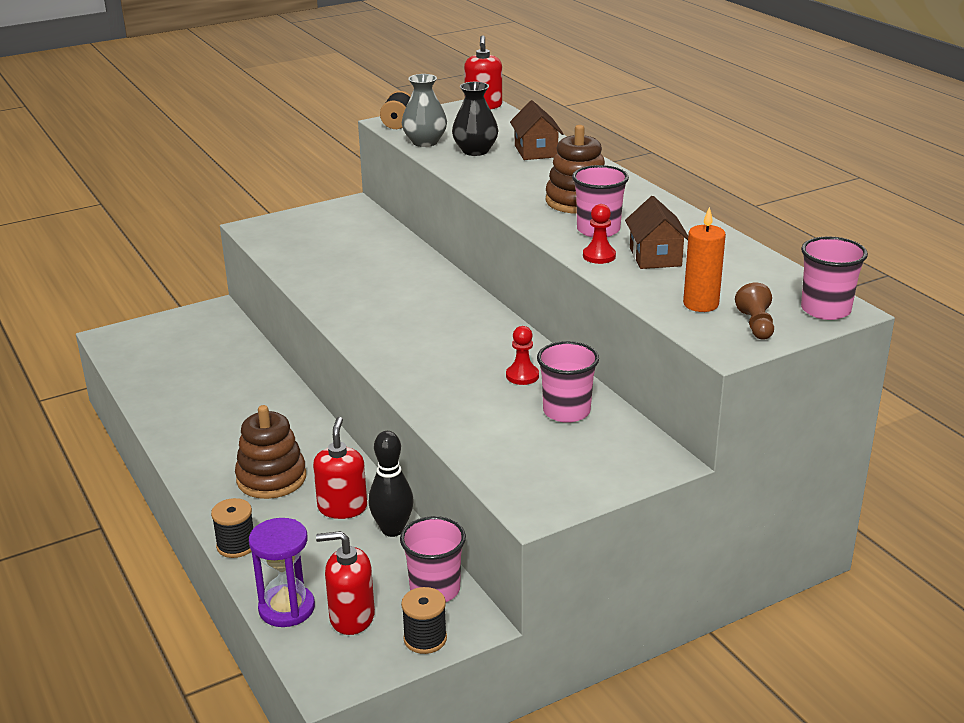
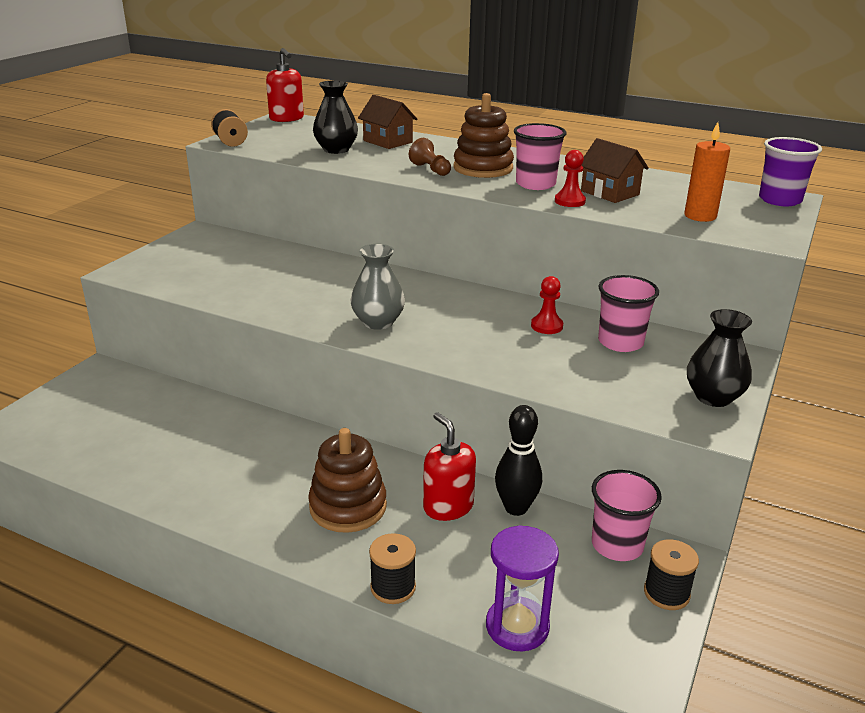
camera: 35 degrees left, 0 degrees up
(351, 617) = (583, 605): red soap dispenser -> none
(425, 142) = (279, 151): grey vase -> grey vase (378, 322)
(573, 485) = (713, 397): none -> black vase
(756, 325) = (760, 220): brown pawn -> brown pawn (430, 169)
(825, 310) = (780, 200): pink cup -> purple cup

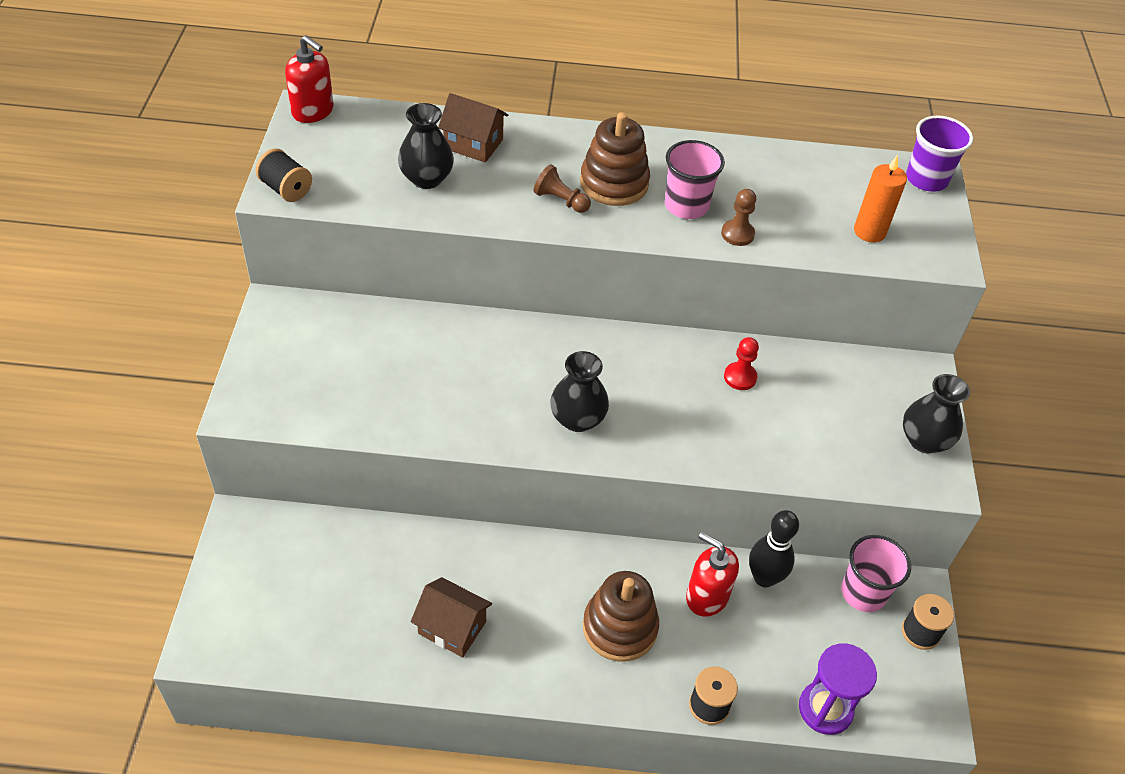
camera: 25 degrees left, 20 degrees up
(378, 322) = (577, 419): grey vase -> black vase
(569, 201) = (737, 234): red pawn -> brown pawn
(609, 193) = (767, 205): brown house -> brown house (452, 628)
(620, 342) = (816, 383): pink cup -> none

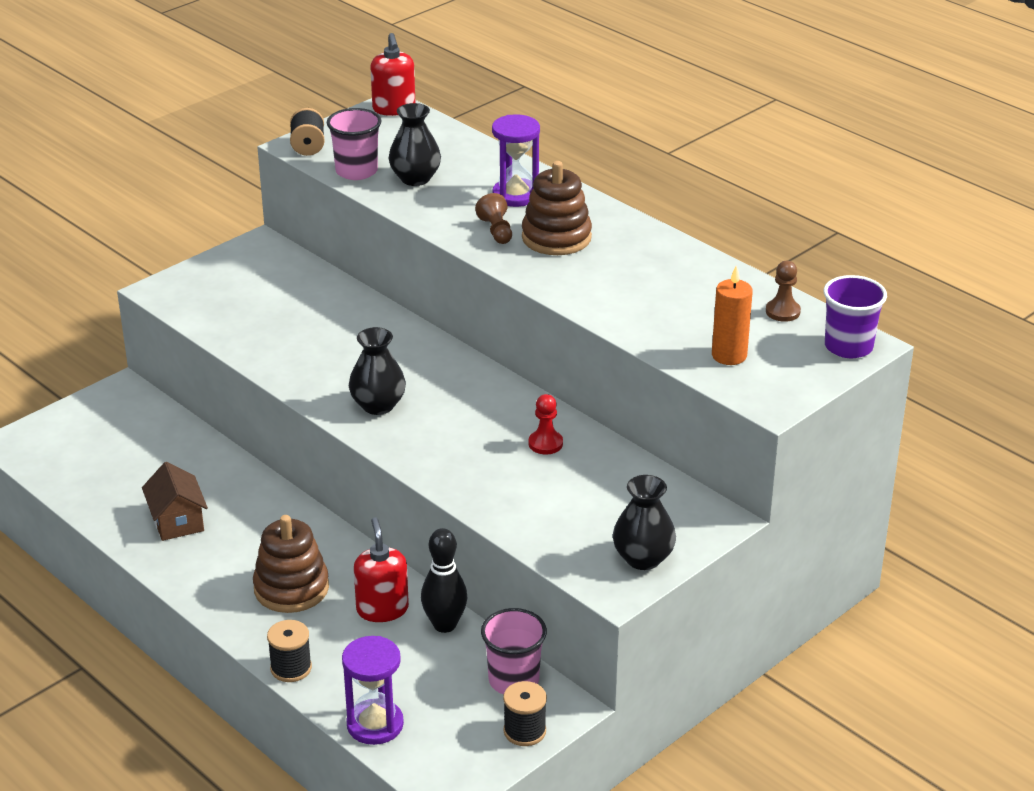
camera: 45 degrees right, 15 degrees down
(473, 144) = (483, 172): brown house -> none
(529, 155) = (516, 195): none -> purple hourglass
(686, 206) = (593, 274): pink cup -> pink cup (356, 171)
(737, 234) = (607, 308): brown pawn -> brown pawn (782, 312)

